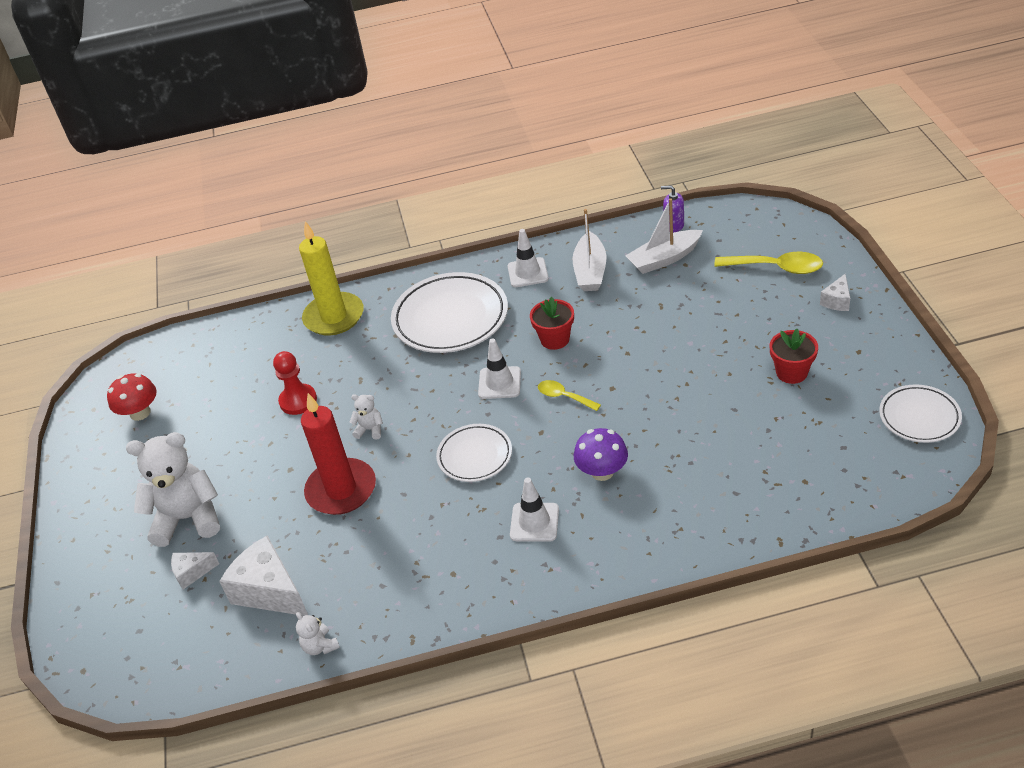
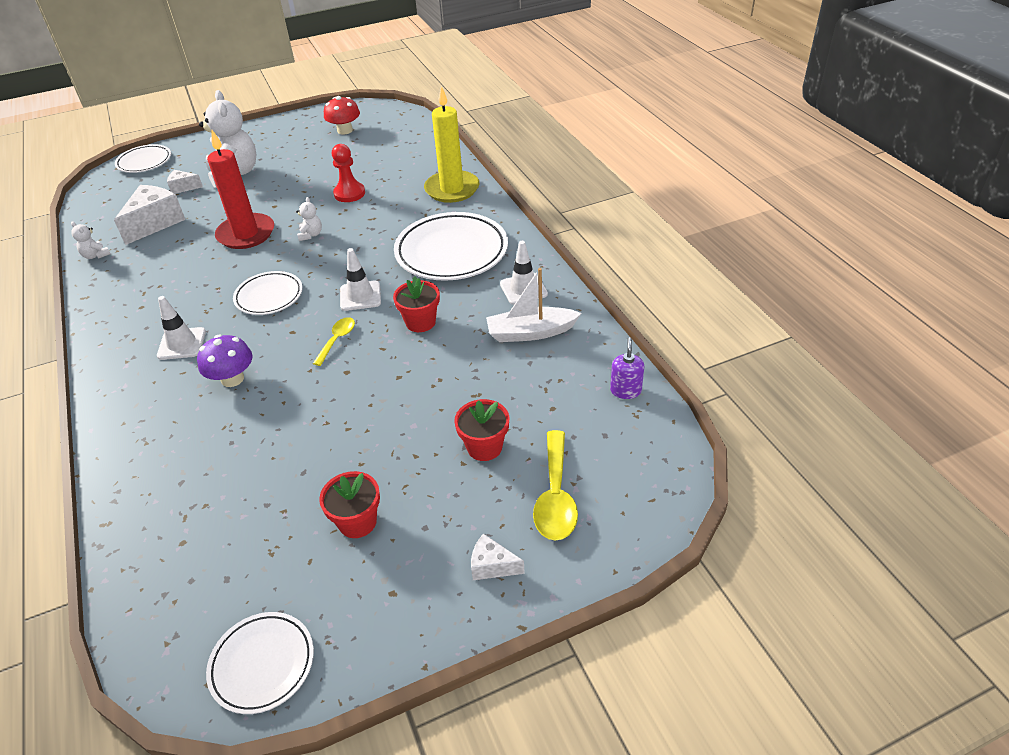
camera: 75 degrees right, 0 degrees up
(87, 635) = (144, 162): none -> white plate
(192, 573) = (183, 187): white cheese -> white cheese turned 60 degrees counterclockwise
(320, 646) = (96, 255): white teddy bear -> white teddy bear turned 90 degrees counterclockwise
(664, 259) = (559, 389): white boat -> none
(722, 302) = (484, 447): none -> red flower pot

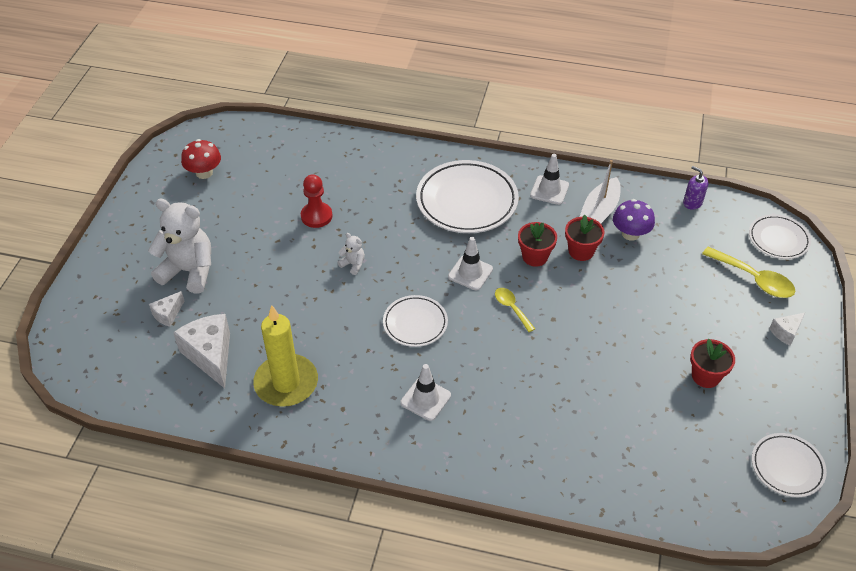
camera: 55 degrees left, 5 degrees up
(96, 255) = (219, 415): white teddy bear -> none
(144, 162) = (76, 325): white plate -> white plate (778, 239)
(232, 379) = (501, 384): purple mushroom -> purple mushroom (630, 234)
(246, 234) = (304, 302): red candle -> none
(452, 189) = (382, 160): yellow candle -> yellow candle (286, 383)
(484, 447) = (688, 288): red flower pot -> red flower pot (581, 251)

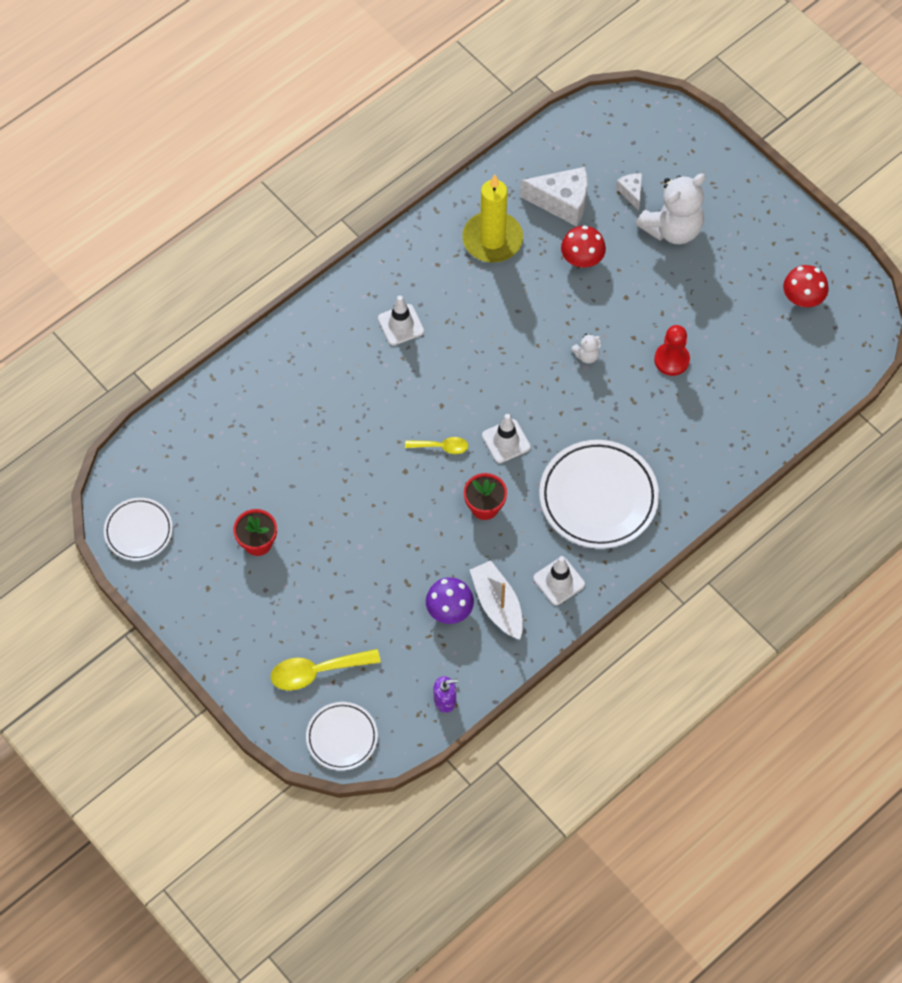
camera: 125 degrees right, 15 degrees up
(262, 312) = (582, 259): none -> red mushroom
(415, 323) = (482, 363): white plate -> none
(581, 251) = (461, 550): red flower pot -> none
(786, 332) = (245, 645): white cheese -> none

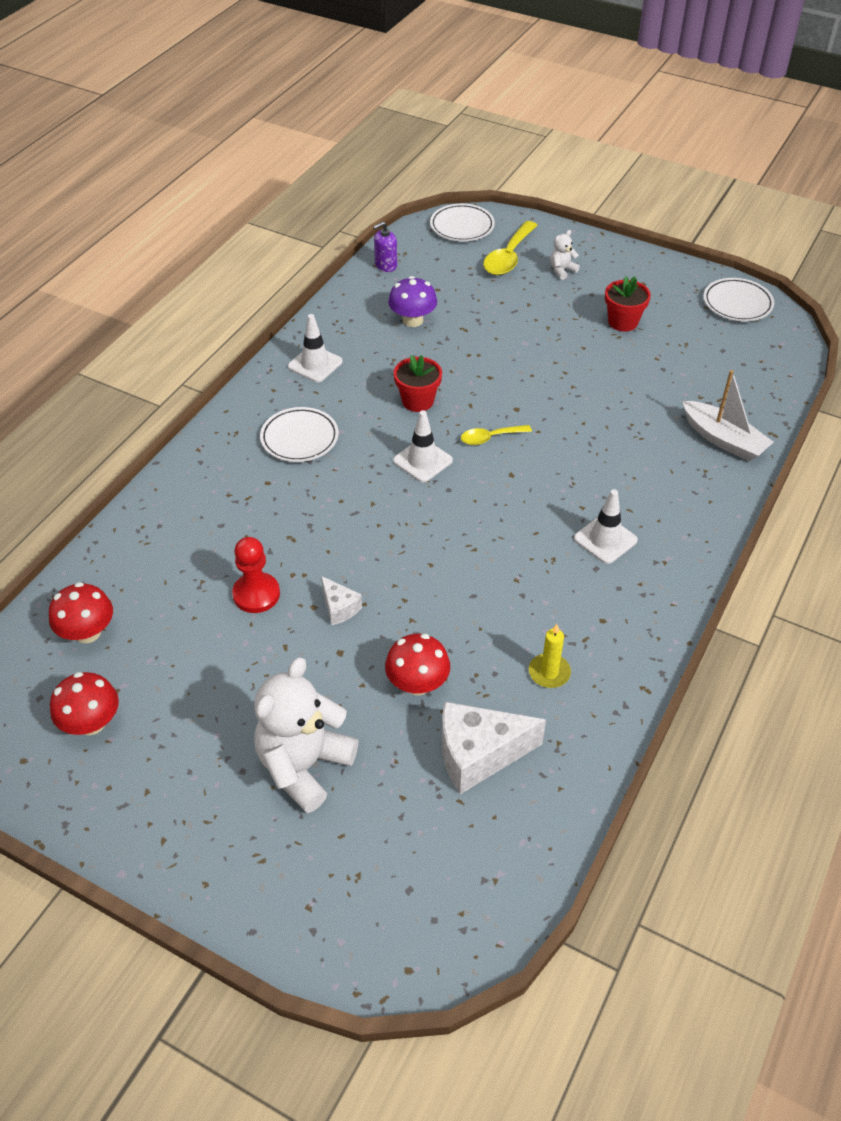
camera: 160 degrees right, 15 degrees down
(317, 671) = (508, 257): yellow spoon -> yellow spoon turned 150 degrees clockwise
(492, 239) = (549, 672): yellow candle -> yellow candle, size x0.48
(497, 604) = (368, 334): white boat -> white boat (723, 440)
(586, 355) = (365, 569): white teddy bear -> white teddy bear (562, 270)
(598, 497) = (299, 438): white plate -> white plate, size x0.57
(631, 192) = (383, 802): white cheese -> white cheese (339, 608)
(797, 366) = (87, 632): none -> red mushroom

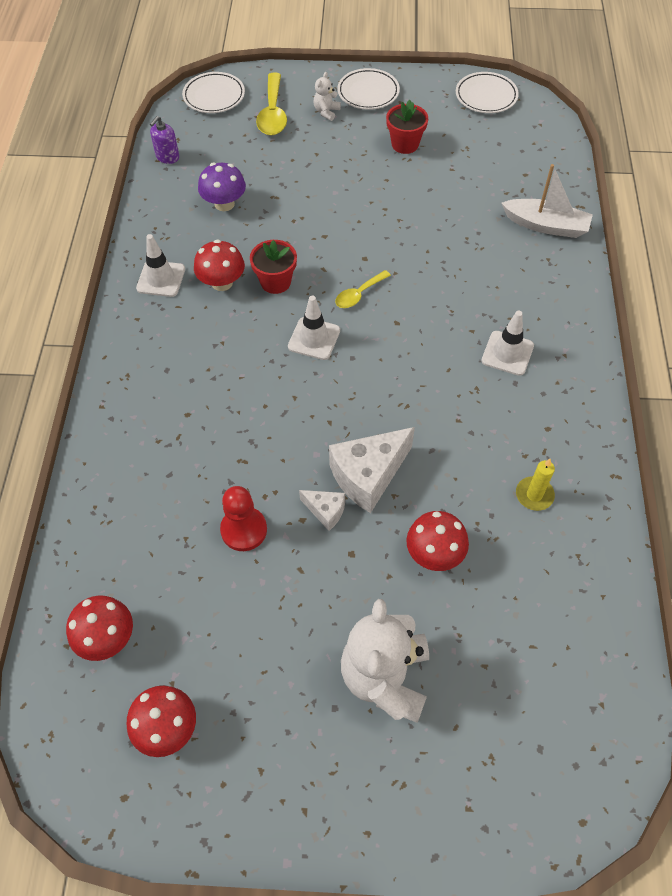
camera: 25 degrees left, 10 degrees up
(299, 438) = (191, 358): white plate -> white plate (368, 93)
(368, 385) = (222, 282): none -> red mushroom
(478, 755) = (522, 597): white cheese -> white cheese (368, 476)

